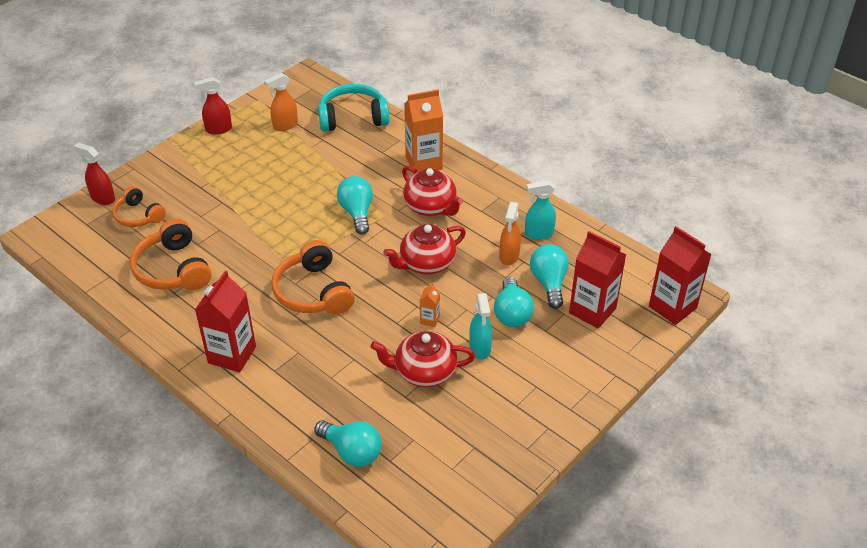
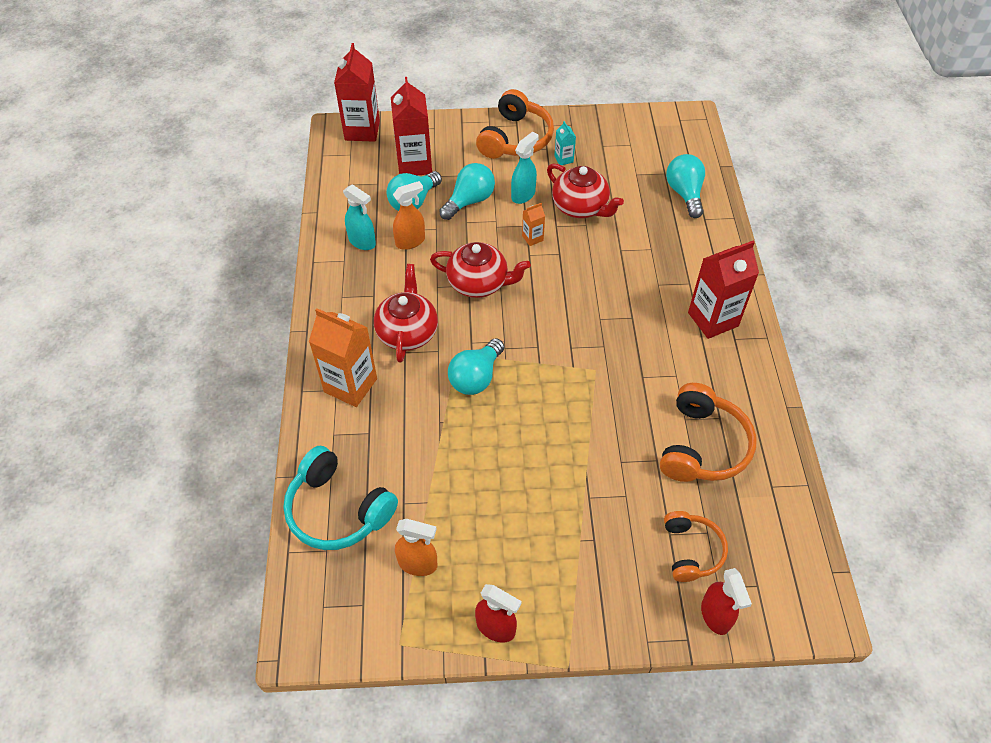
camera: 135 degrees left, 10 degrees up
(313, 292) = (596, 326): orange headphones -> orange headphones (515, 138)
(489, 406) = (563, 159): none -> turquoise carton

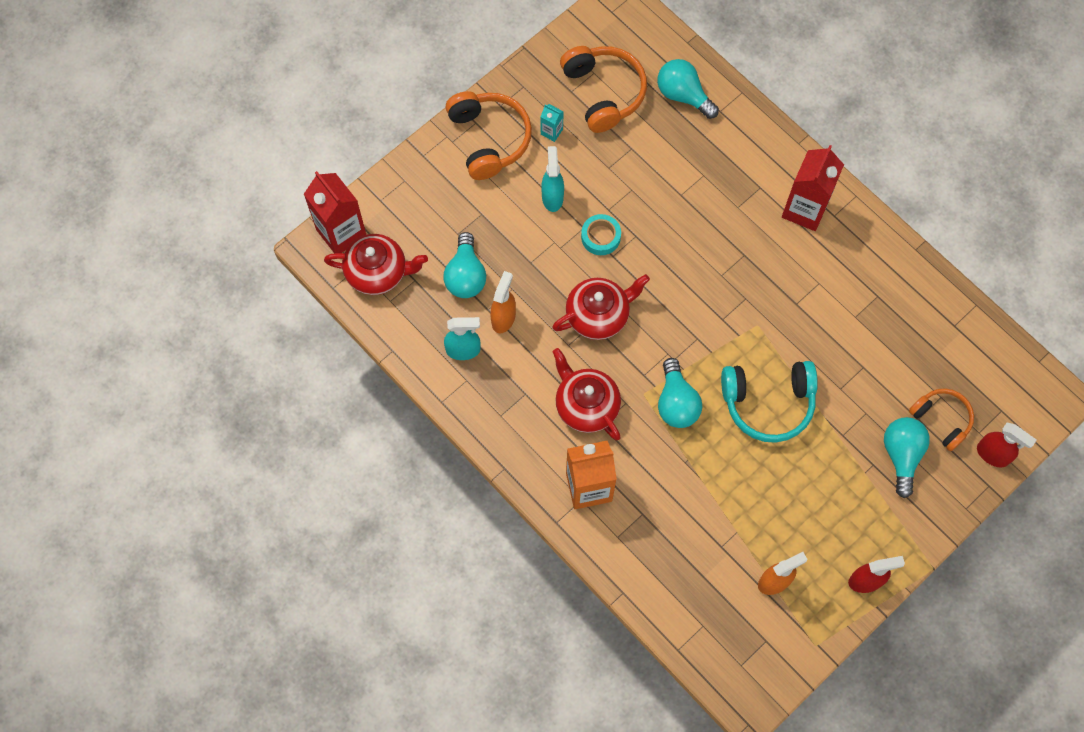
camera: 40 degrees left, 15 degrees up
(338, 510) = (680, 590): turquoise headphones -> turquoise headphones (768, 403)
(414, 164) = (427, 235): red carton -> none
(469, 201) = (513, 238): turquoise light bulb -> turquoise light bulb (901, 455)
(532, 238) = (600, 237): orange carton -> turquoise tape
(580, 207) = (611, 174): red teapot -> red teapot (378, 272)
(702, 446) = (884, 330): orange headphones -> orange headphones (604, 92)

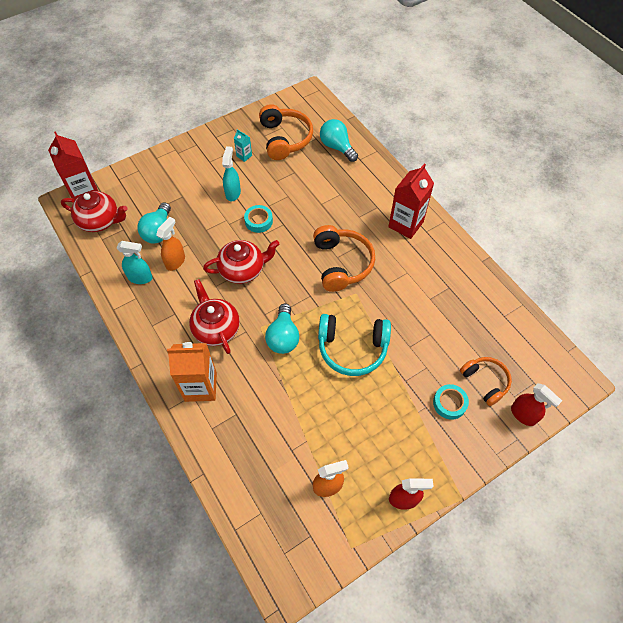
camera: 10 degrees right, 10 degrees down
(489, 139) = (202, 154): orange headphones -> orange headphones (342, 263)
(901, 455) = (449, 403): turquoise light bulb -> turquoise tape

